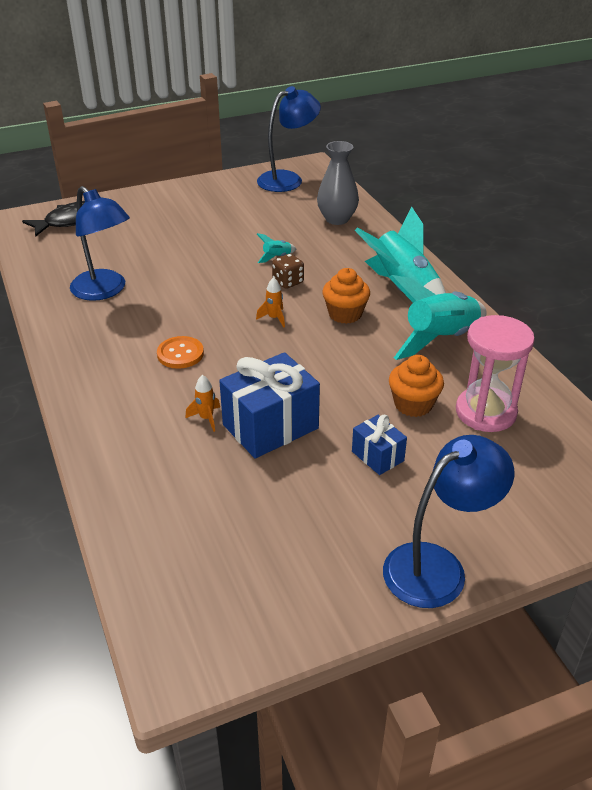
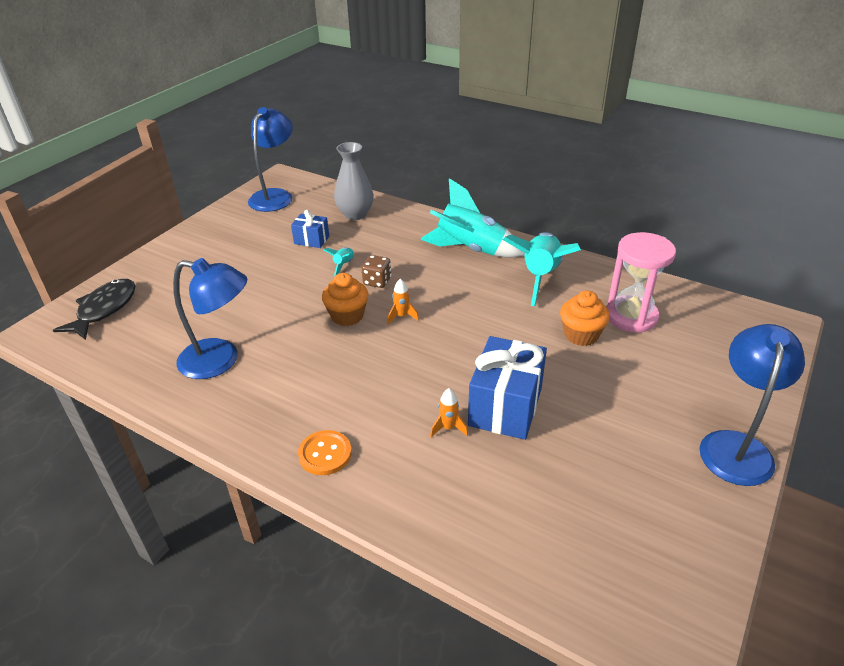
camera: 35 degrees left, 0 degrees up
(180, 354) = (360, 384): orange button -> orange button (325, 454)
(345, 314) = (452, 288): orange cupcake -> orange cupcake (347, 316)
(377, 456) = (605, 387): blue gift -> blue gift (311, 240)

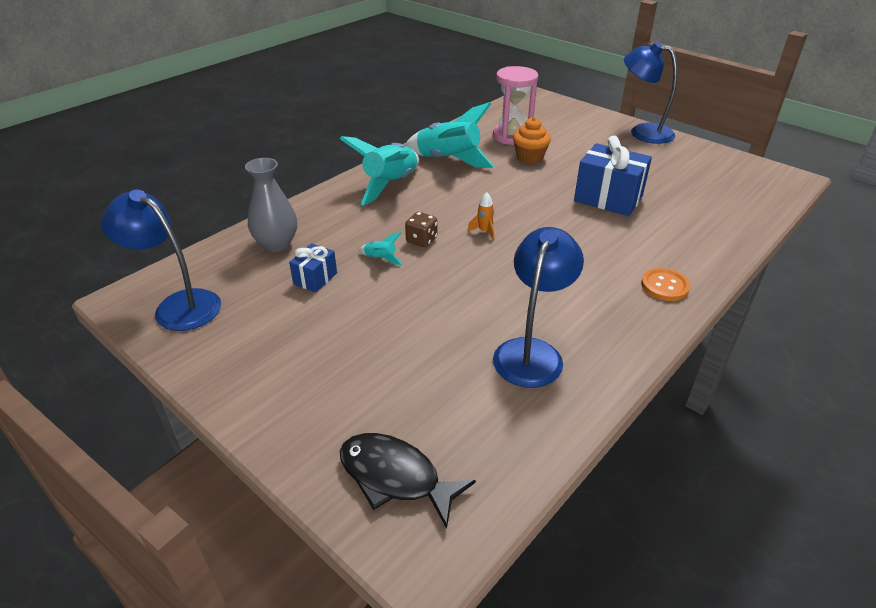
camera: 80 degrees left, 0 degrees up
(347, 316) = (474, 262): orange cupcake -> none
(448, 428) = (631, 225): orange rocket -> none

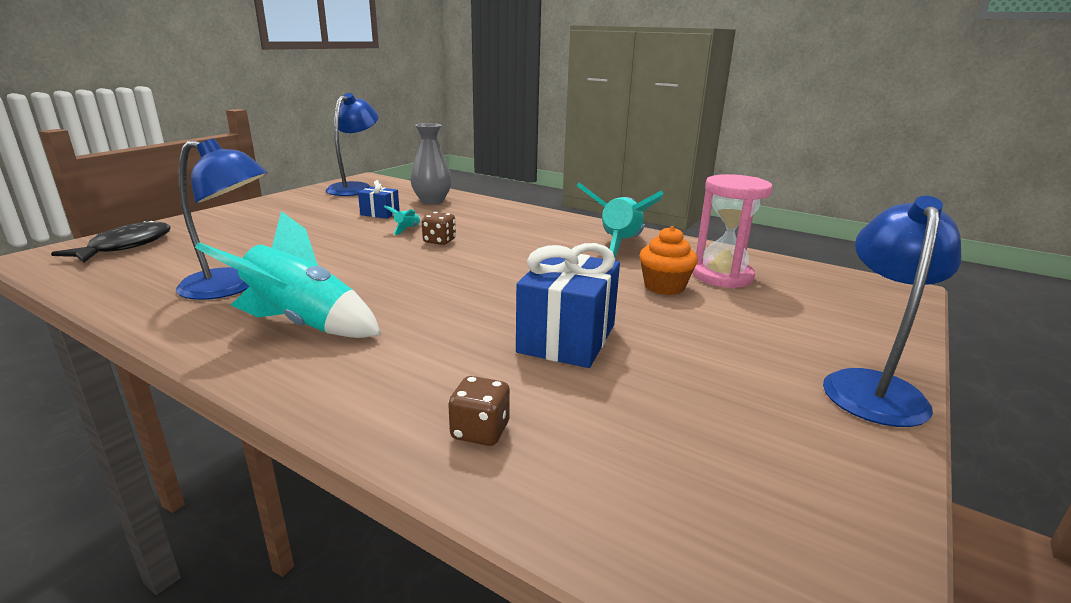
camera: 80 degrees right, 15 degrees down
(390, 185) = (546, 226): turquoise rocket -> turquoise rocket (302, 324)
(484, 231) = (459, 265): orange rocket -> none
(664, 286) = (319, 369): orange button -> none
(710, 231) = (480, 431): none -> brown dice

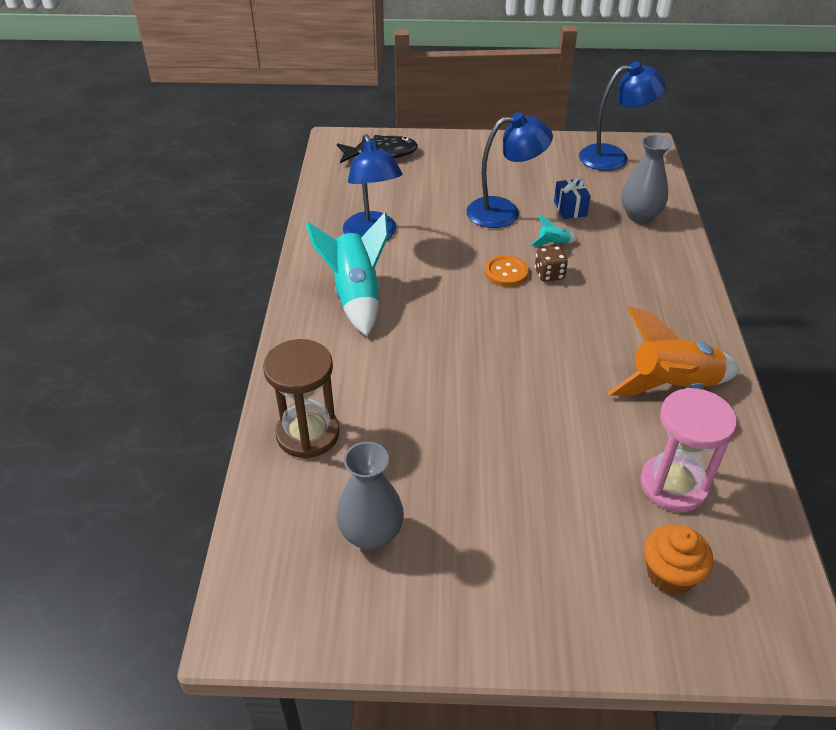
camera: 60 degrees right, 20 degrees up
(407, 253) = (506, 272): none -> orange button
(480, 431) = (308, 434): brown dice -> brown hourglass
(567, 338) = (447, 425): blue gift -> none
(619, 246) = (672, 386): turquoise rocket -> orange rocket
(664, 287) = (601, 450): orange cupcake -> orange cupcake (670, 574)
(694, 437) = (371, 534): none -> grey vase
(872, 386) = (525, 633): blue lamp -> blue lamp (504, 212)

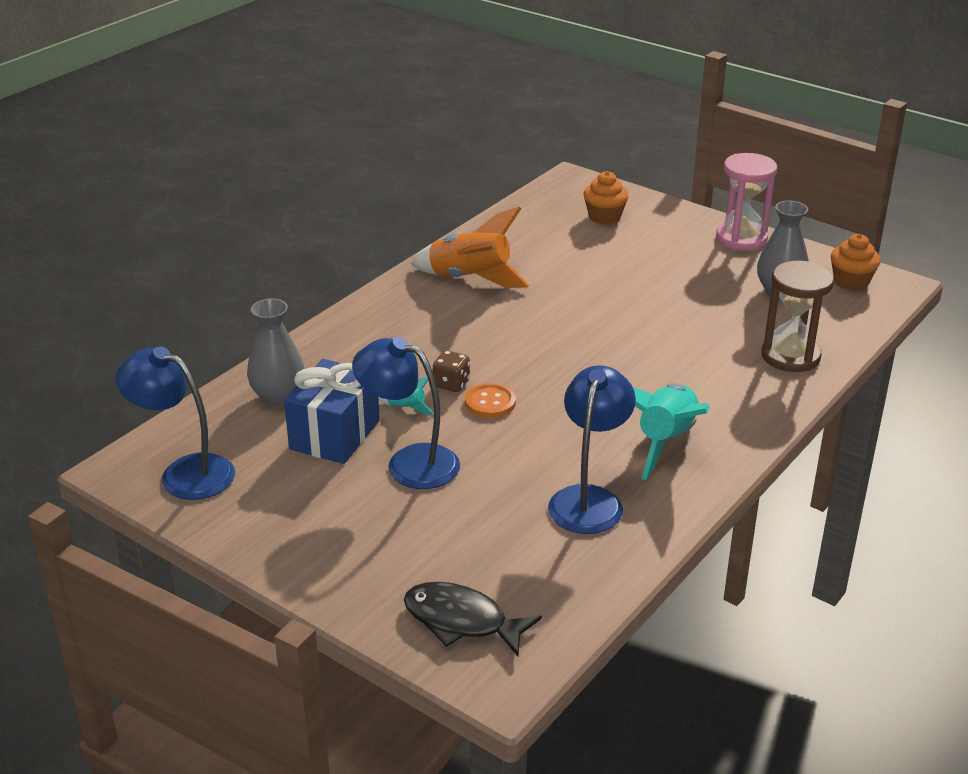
camera: 145 degrees left, 10 degrees down
(297, 603) = (851, 282): none -> orange cupcake
(570, 209) = (335, 435): blue gift -> blue gift, size x1.88
(673, 485) = (548, 242): pink hourglass -> pink hourglass (741, 238)

